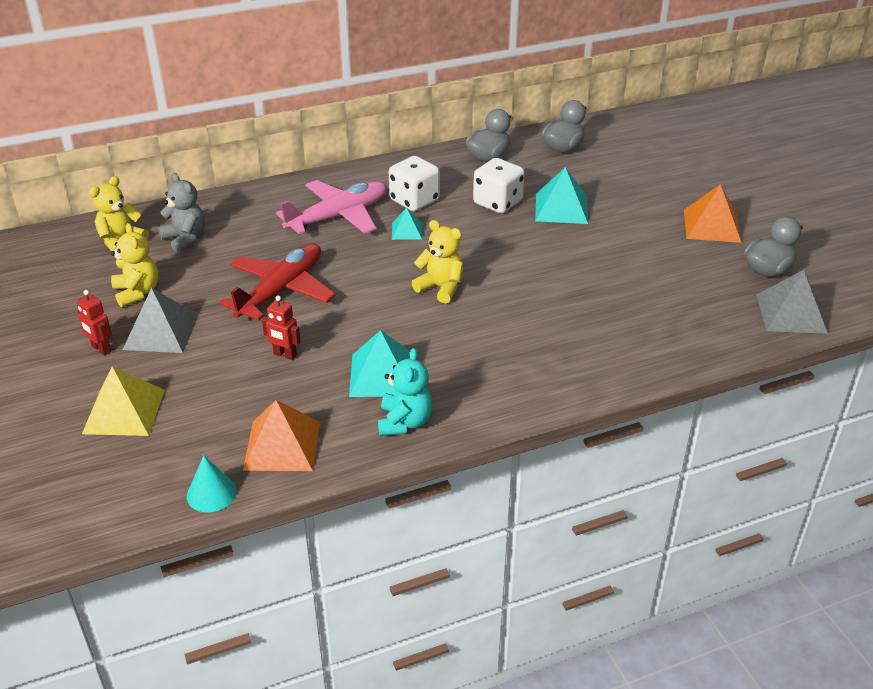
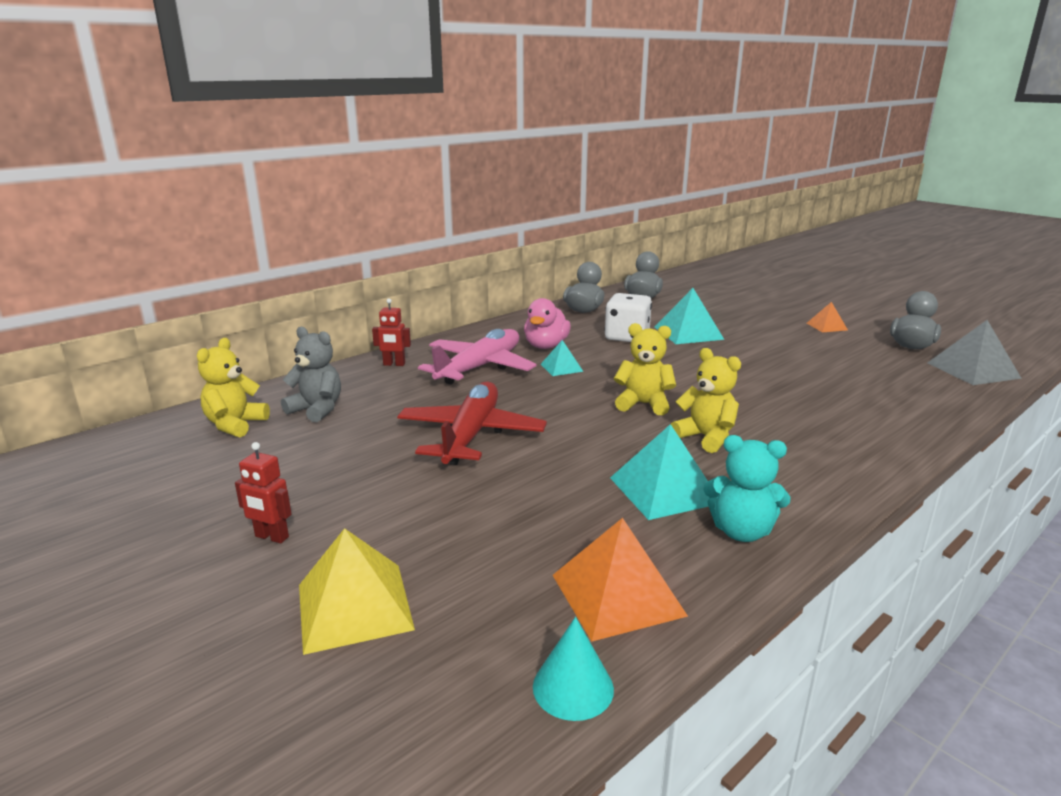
camera: 20 degrees left, 15 degrees down
(137, 292) = (287, 468): yellow teddy bear -> yellow teddy bear (706, 437)
(161, 332) = (347, 501): grey pyramid -> none
(285, 355) = (529, 494): red robot -> red robot (394, 364)
(405, 422) = (741, 531): turquoise teddy bear -> turquoise teddy bear turned 120 degrees clockwise
(414, 200) = (546, 346): white dice -> pink duck
(711, 225) = (826, 326): orange pyramid -> orange pyramid, size x0.56

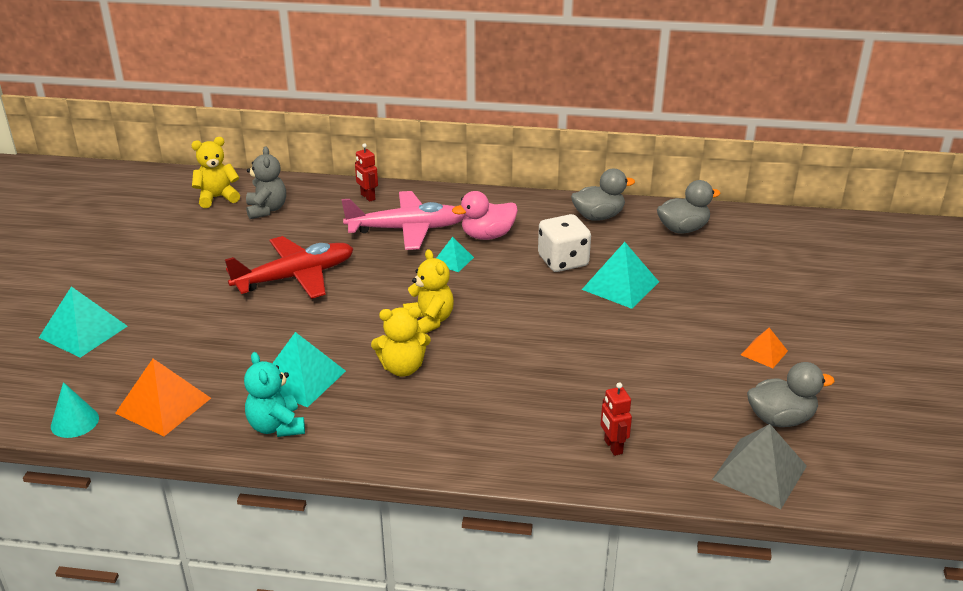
camera: 50 degrees right, 10 degrees up
(271, 537) = (118, 277): red robot -> red robot (613, 447)
(354, 606) = (83, 332): yellow pyramid -> turquoise pyramid
(706, 437) = (402, 368): yellow teddy bear -> yellow teddy bear turned 75 degrees clockwise

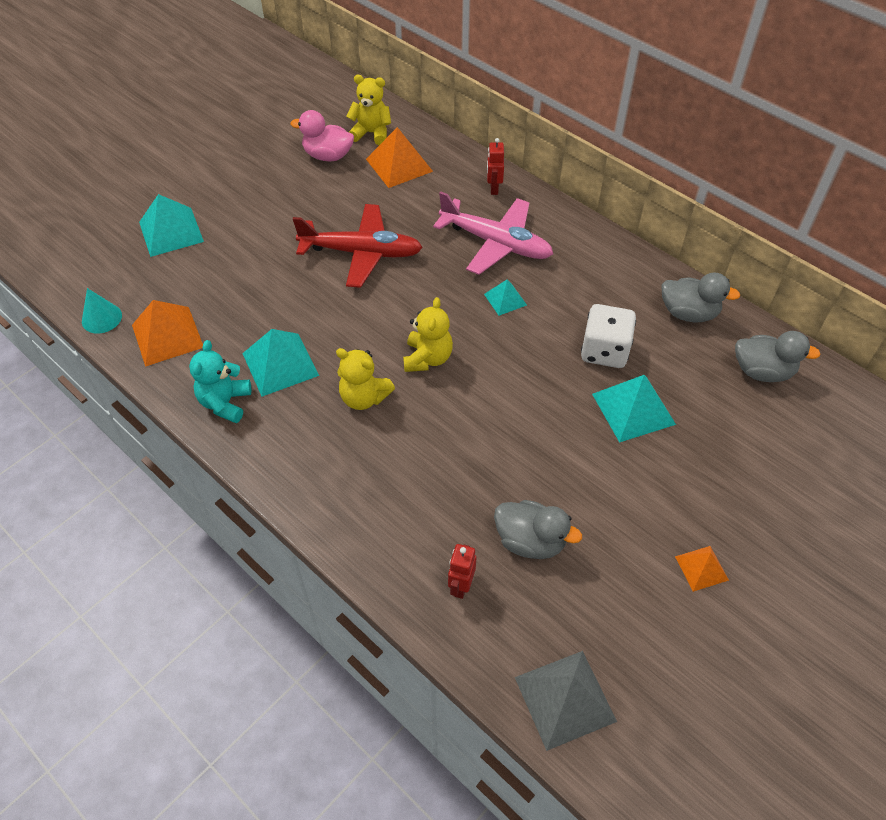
camera: 35 degrees right, 20 degrees up
(266, 210) = (399, 165): grey teddy bear -> orange pyramid
(487, 235) = (561, 285): pink duck -> pink duck (328, 156)
(780, 419) = (643, 653): grey duck -> grey duck (530, 541)

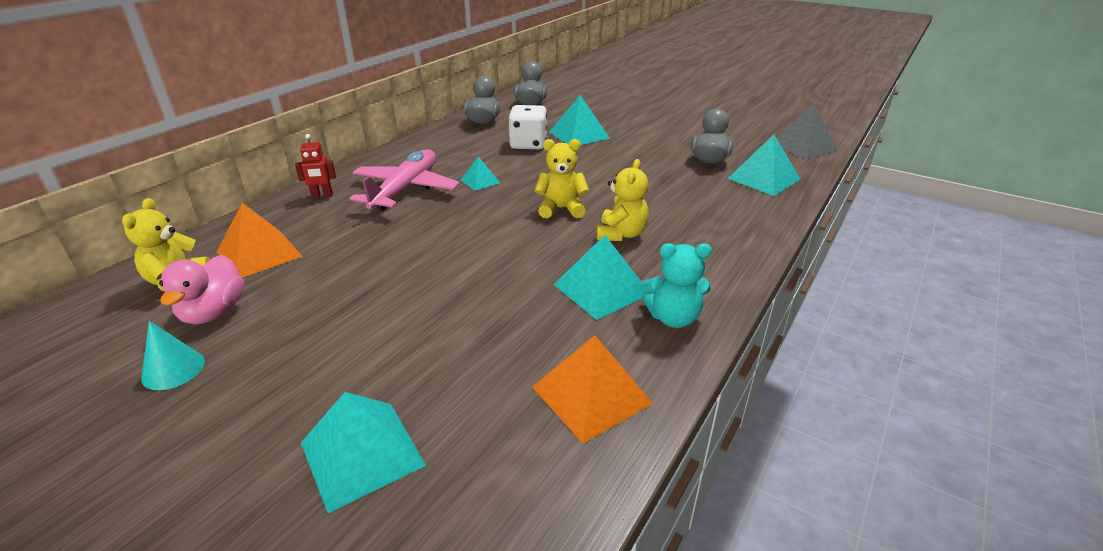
camera: 100 degrees left, 20 degrees down
(101, 318) = (580, 490): turquoise cone -> turquoise cone (173, 369)
(361, 252) = (418, 260): red plane -> none
(461, 586) = (763, 179): red robot -> turquoise pyramid
(701, 568) = (687, 117): orange pyramid -> none

